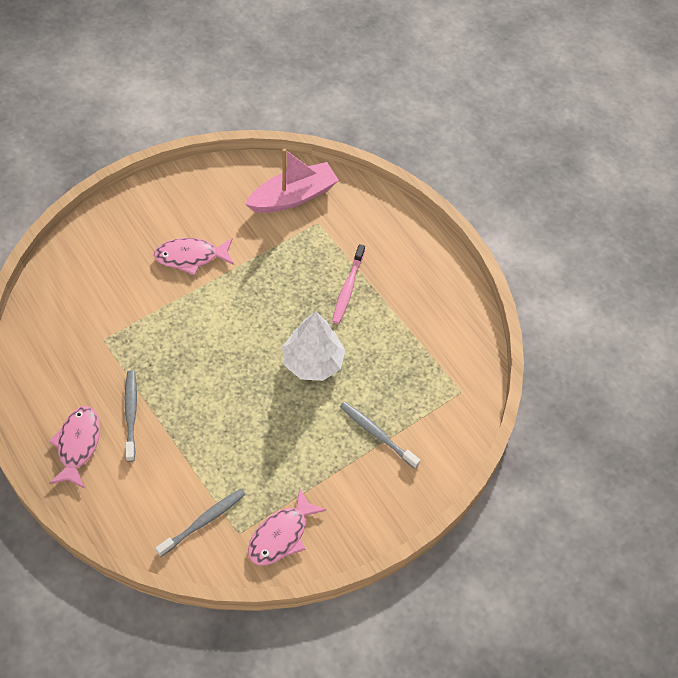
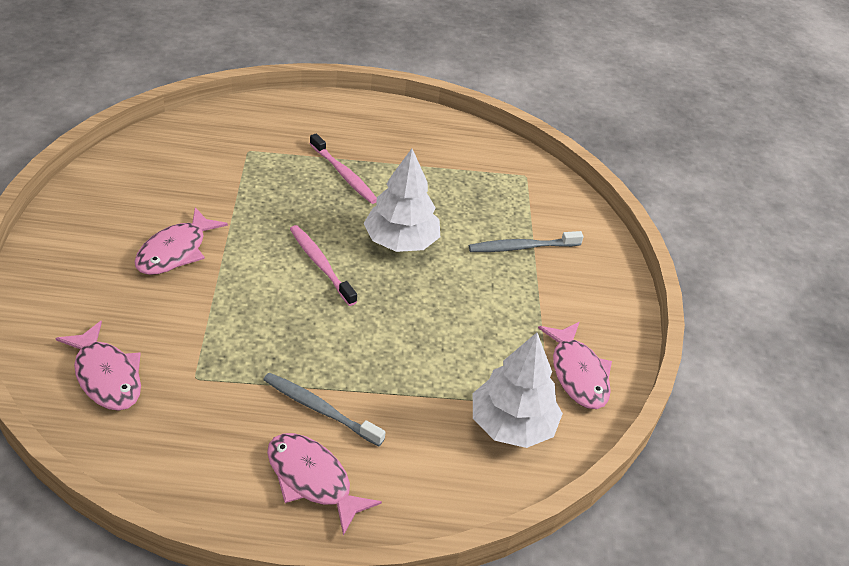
camera: 55 degrees left, 15 degrees down
(70, 300) = (106, 376): none -> pink fish
(203, 522) = (512, 425): grey toothbrush -> white tree
(249, 335) = (321, 265): none -> pink toothbrush
(293, 197) = (197, 147): pink boat -> none

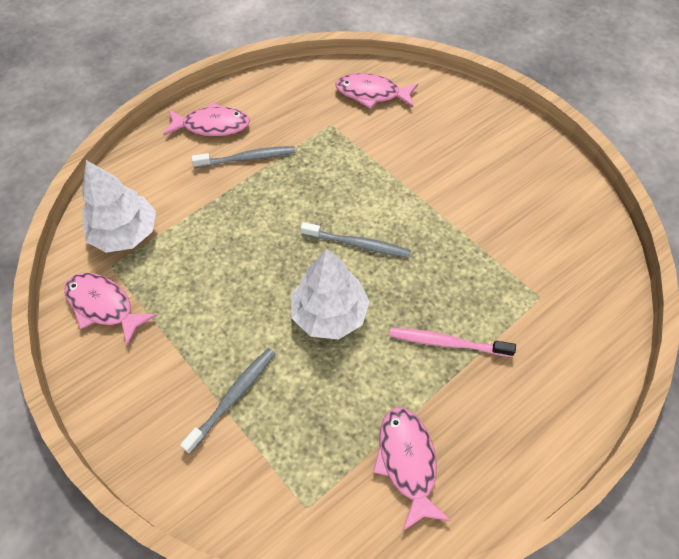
camera: 145 degrees right, 15 degrees up
(175, 251) = (449, 178): pink fish -> pink fish (407, 462)
(321, 265) = (357, 244): pink toothbrush -> grey toothbrush

